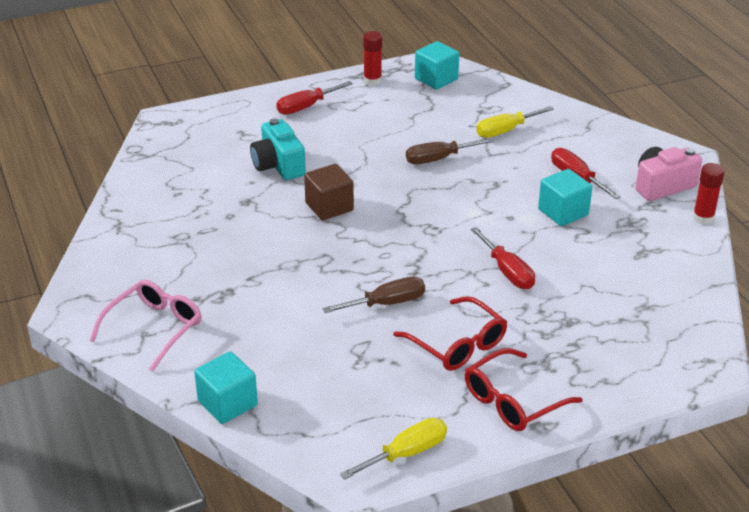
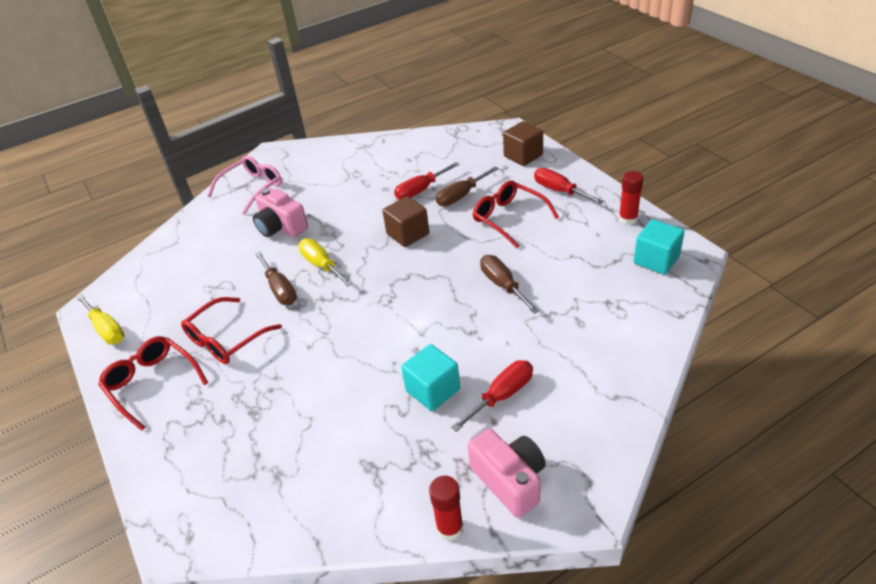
camera: 85 degrees right, 5 degrees up
(155, 328) = (253, 188): pink glasses -> pink glasses turned 75 degrees counterclockwise
(226, 117) = (523, 156): none -> brown cube
(227, 403) = (174, 235): turquoise cube -> none
(264, 301) = (281, 227): none -> pink camera
(278, 165) = (461, 196): turquoise camera -> brown screwdriver
(335, 142) = (508, 218): none -> red glasses
(505, 131) = (576, 326): yellow screwdriver -> yellow screwdriver (321, 265)
(507, 272) = (327, 358): red screwdriver -> red screwdriver (420, 190)

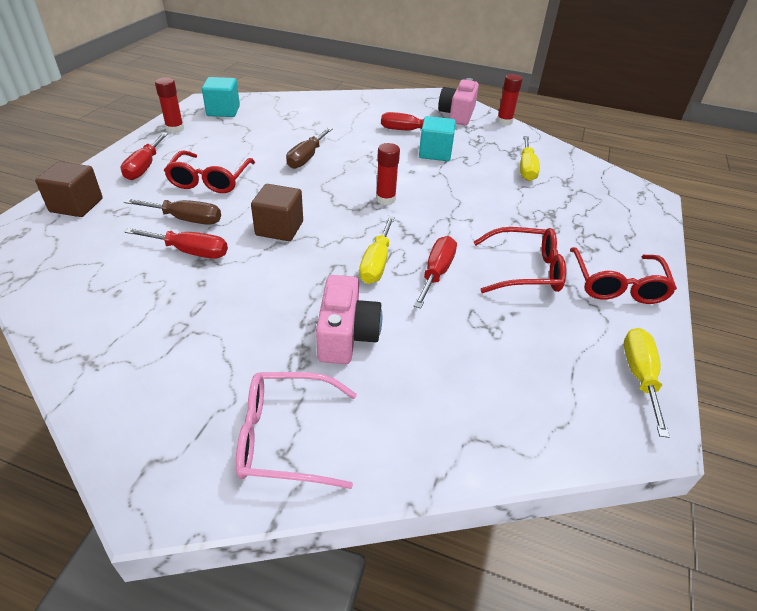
camera: 135 degrees left, 0 degrees up
(280, 289) = (436, 273): brown screwdriver -> red screwdriver
(331, 455) = (526, 169): none -> yellow screwdriver
(388, 306) = (385, 199): none -> red glue stick

